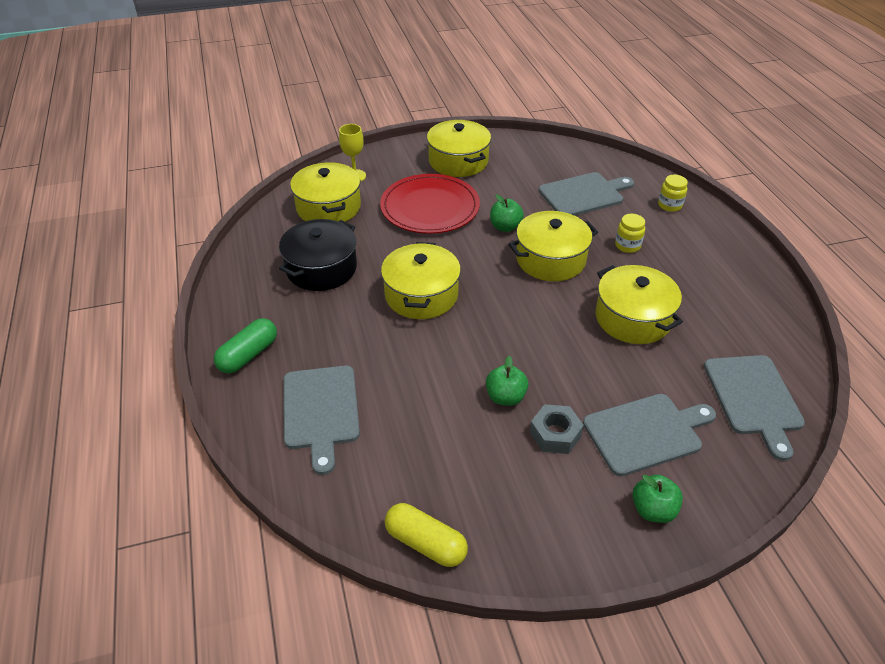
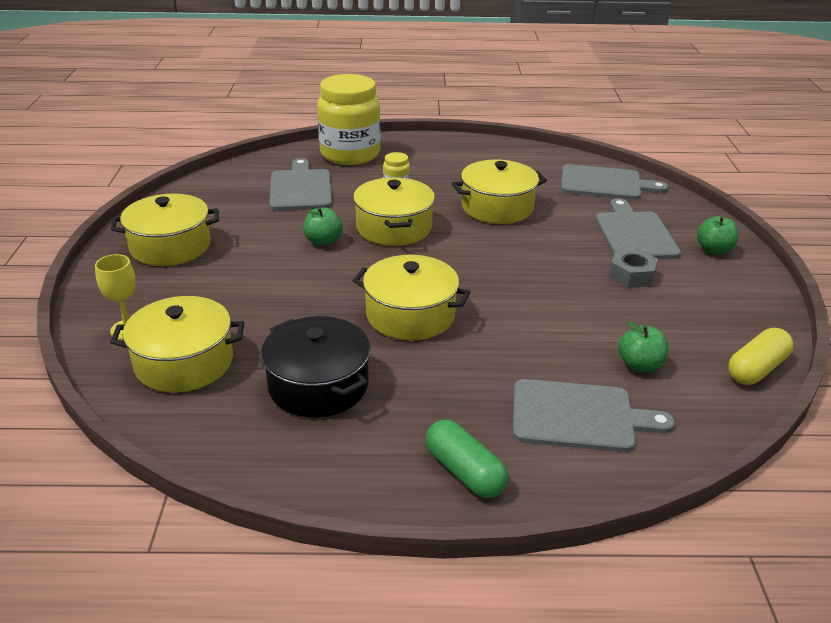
camera: 75 degrees left, 10 degrees down
(430, 207) = (250, 282): red plate -> none
(505, 397) = (581, 291): green apple -> green apple (640, 365)
(669, 205) = (350, 154): yellow jar -> yellow jar, size x2.45

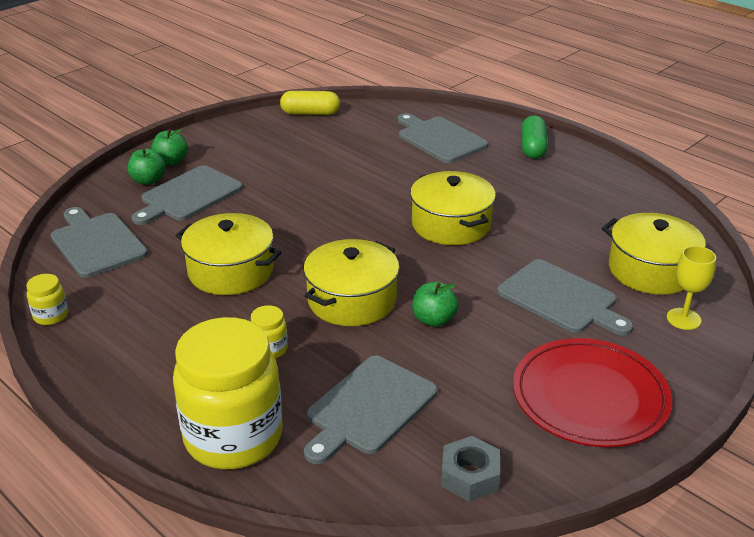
camera: 135 degrees left, 0 degrees up
(170, 246) = (590, 396): yellow pot -> red plate
(246, 297) = (560, 298): none -> grey cutting board
(318, 385) = (567, 214): black pot -> none
(534, 150) = (51, 316): none -> yellow jar
(631, 275) = (260, 175): grey nut -> grey nut (470, 476)
(640, 365) = (364, 140): green apple -> green apple (148, 180)

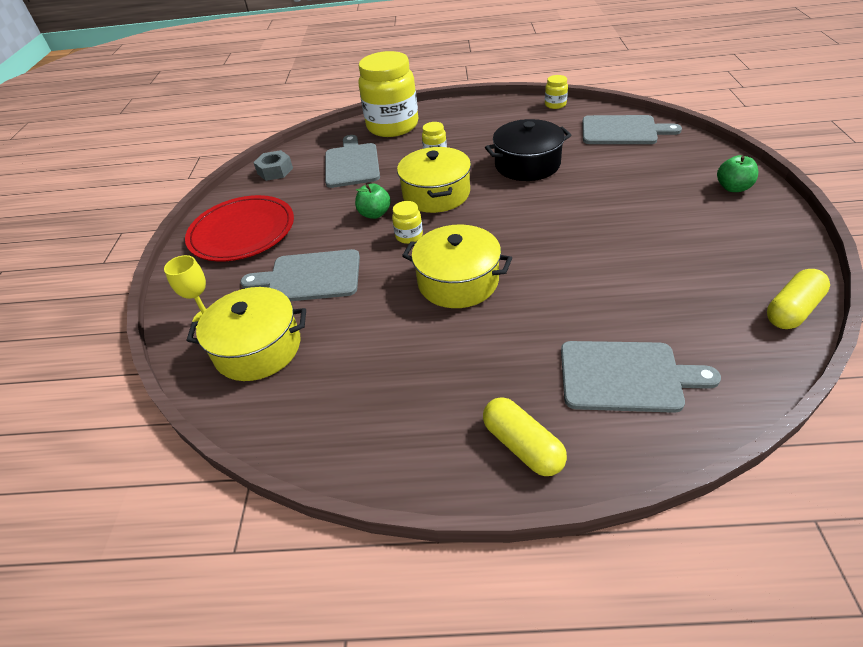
camera: 140 degrees right, 10 degrees up
(148, 180) = (703, 169): green apple -> none
(188, 195) = (656, 179): grey cutting board -> none
(230, 271) = (527, 164): yellow pot -> black pot
(435, 278) = (409, 236): none -> yellow jar
(533, 148) = (522, 446): green capsule -> yellow capsule

